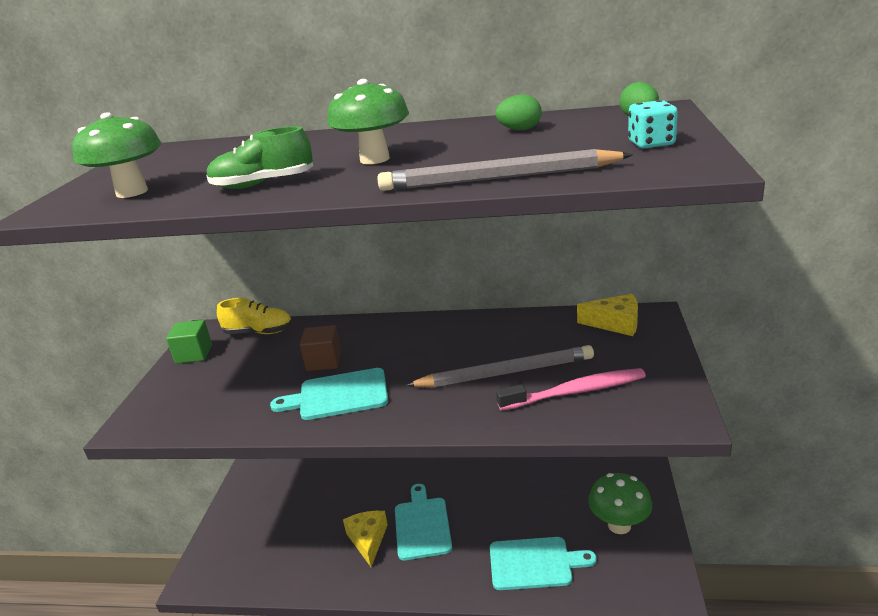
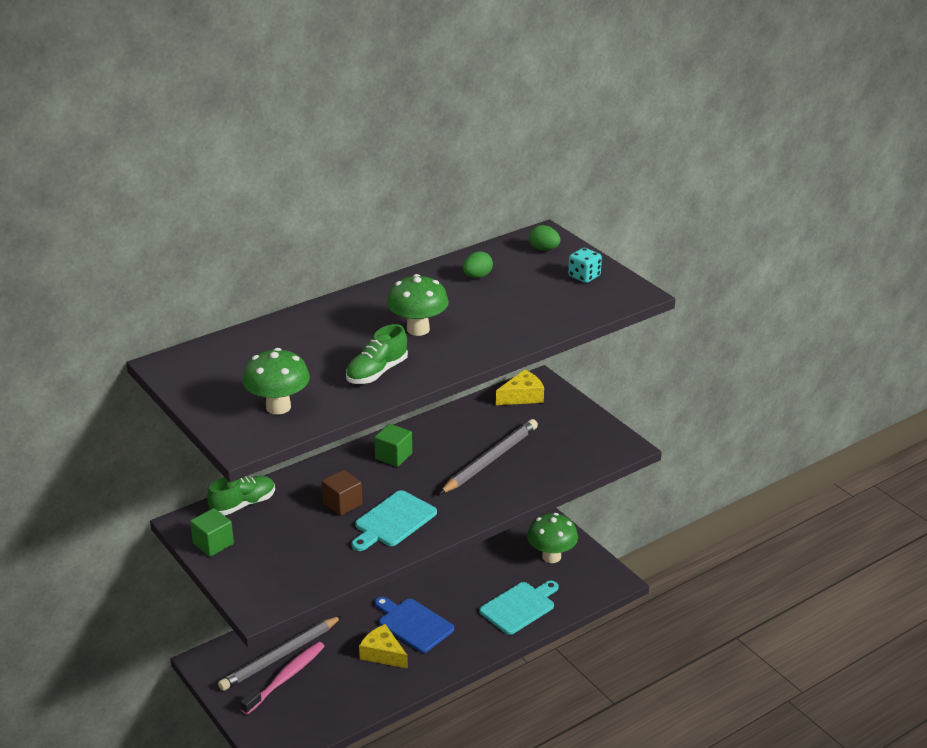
camera: 45 degrees left, 5 degrees up
(259, 332) = (243, 504): yellow shoe -> green shoe
(422, 336) = (393, 456): none -> green cube
(422, 525) = (413, 624): turquoise cutting board -> blue cutting board
(498, 178) = (535, 328): grey pencil -> grey pencil (280, 656)
(575, 391) = (549, 455): pink toothbrush -> pink toothbrush (285, 677)

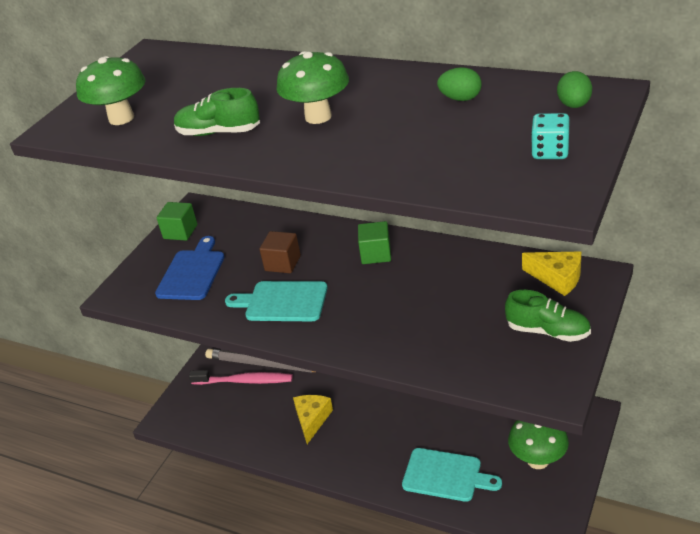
camera: 65 degrees right, 5 degrees up
(243, 504) = (239, 219): green shoe -> green shoe (548, 331)
(413, 624) = (362, 417): blue cutting board -> blue cutting board (192, 272)
(490, 460) = (429, 310): grey pencil -> none

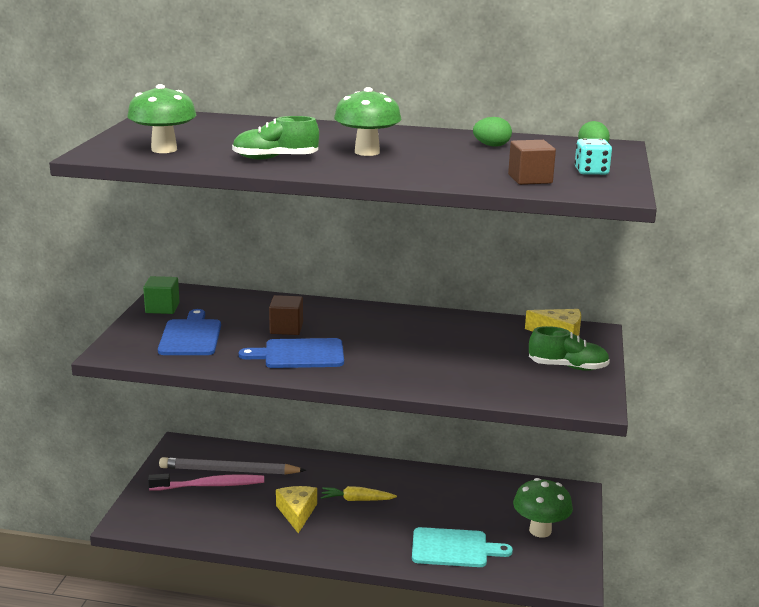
camera: 20 degrees left, 15 degrees down
(282, 302) = (299, 354): turquoise cutting board -> blue cutting board
(370, 407) = (356, 500): none -> yellow carrot
(376, 254) = (379, 321): green cube -> none
(470, 169) = (530, 179): none -> brown cube

